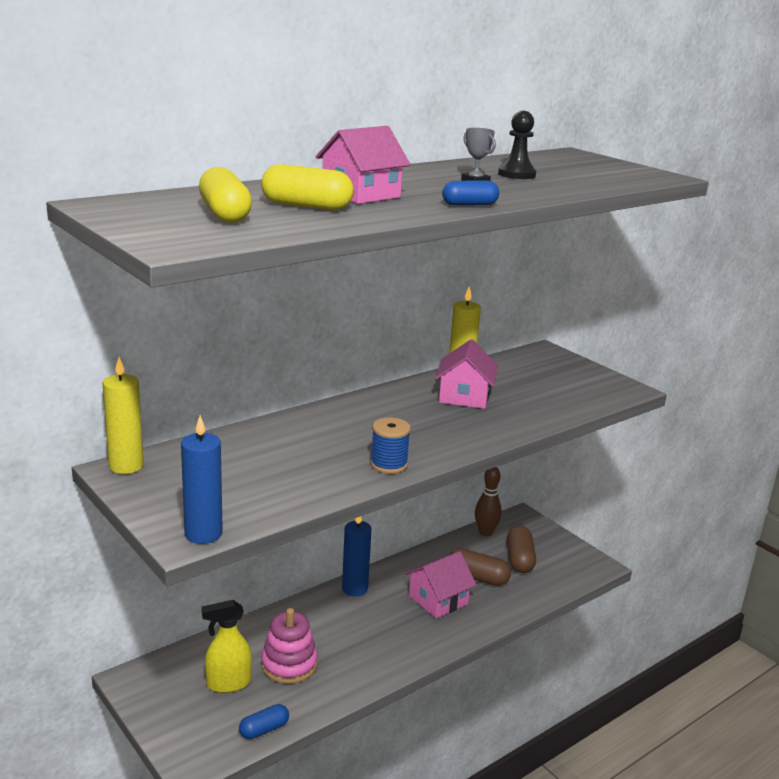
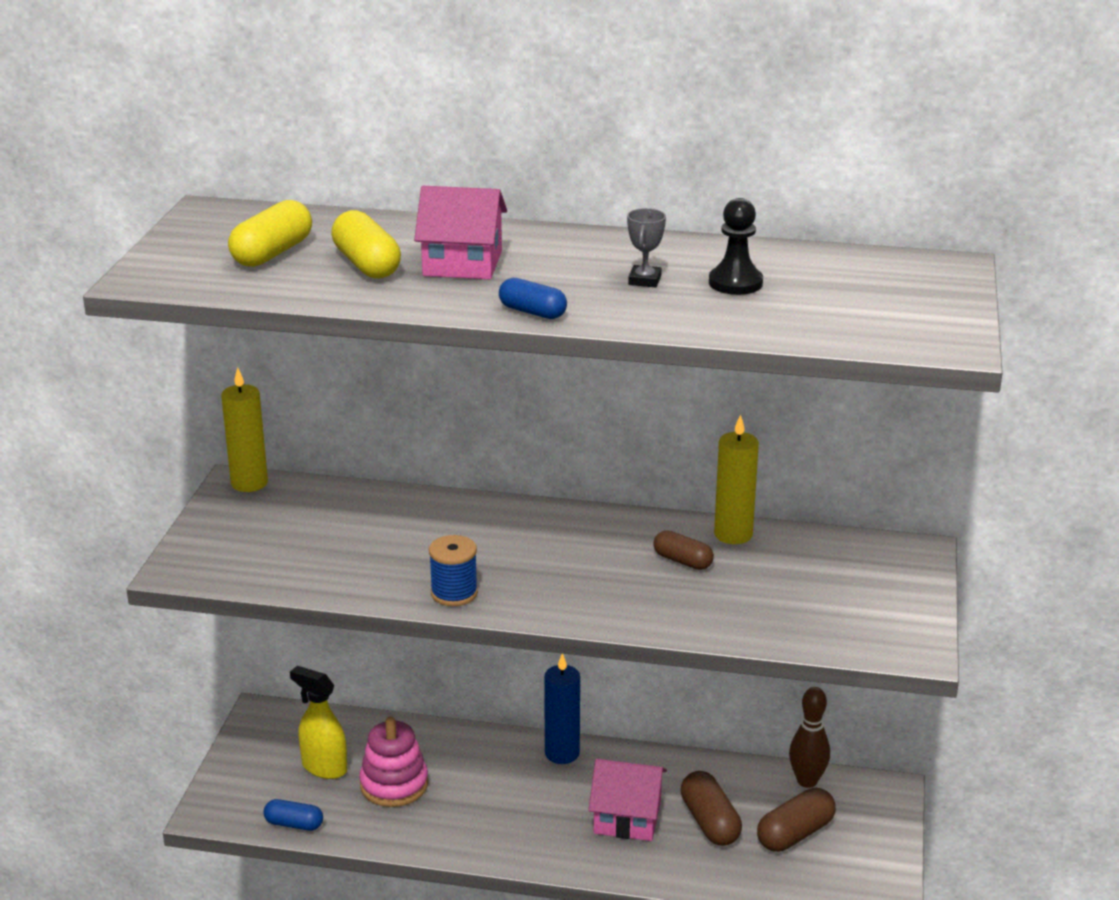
camera: 50 degrees right, 5 degrees up
(203, 534) = (197, 573): blue candle -> none
(464, 396) = (682, 561): pink house -> brown capsule

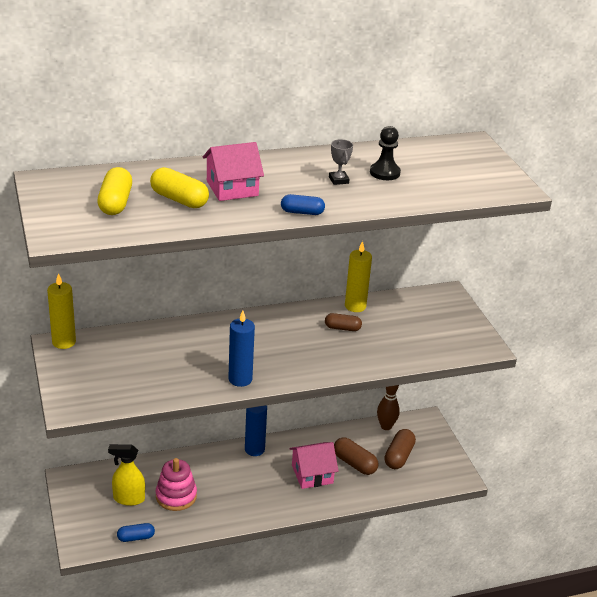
camera: 30 degrees left, 5 degrees up
(454, 593) = (240, 379): blue spool -> blue candle

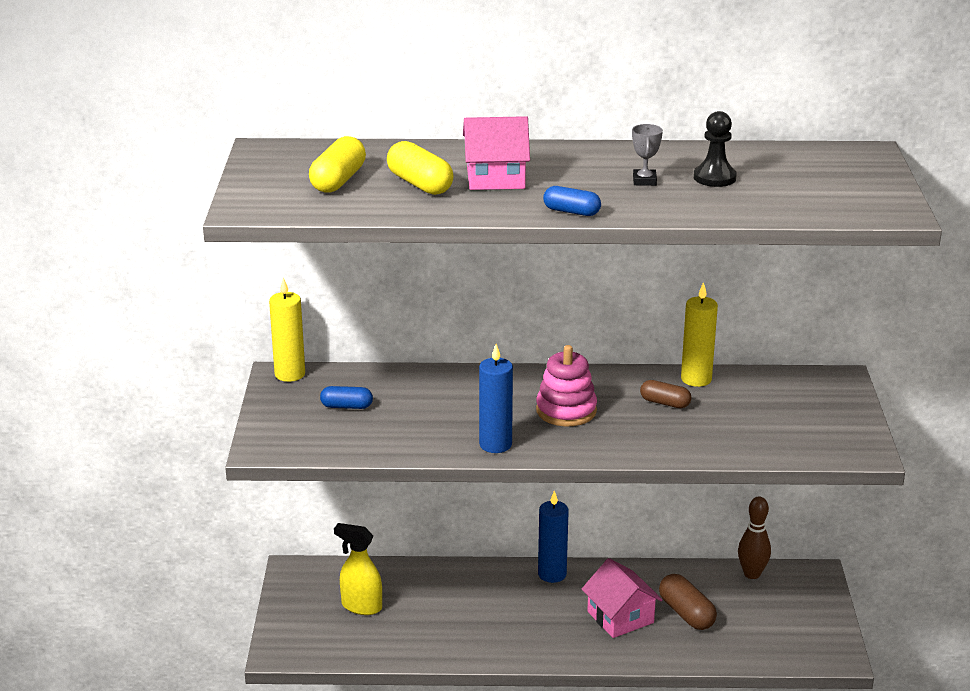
camera: 20 degrees right, 5 degrees down
(136, 537) = (353, 653): blue capsule -> blue capsule (346, 406)
(176, 496) = (424, 613): pink stacking toy -> pink stacking toy (566, 410)
(312, 474) = (620, 617): pink house -> pink house turned 60 degrees clockwise
(399, 456) = (755, 615): brown capsule -> none

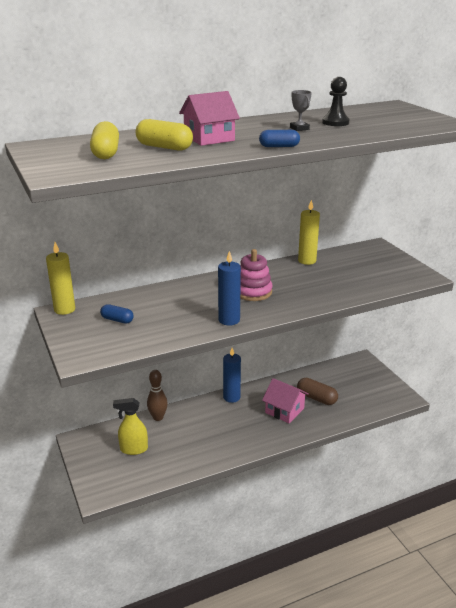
camera: 25 degrees left, 0 degrees up
(346, 406) = (117, 320): blue capsule -> blue capsule turned 45 degrees clockwise
(665, 403) = (302, 276): brown capsule -> none
(752, 574) = (332, 368): brown bowling pin -> brown bowling pin (158, 417)

